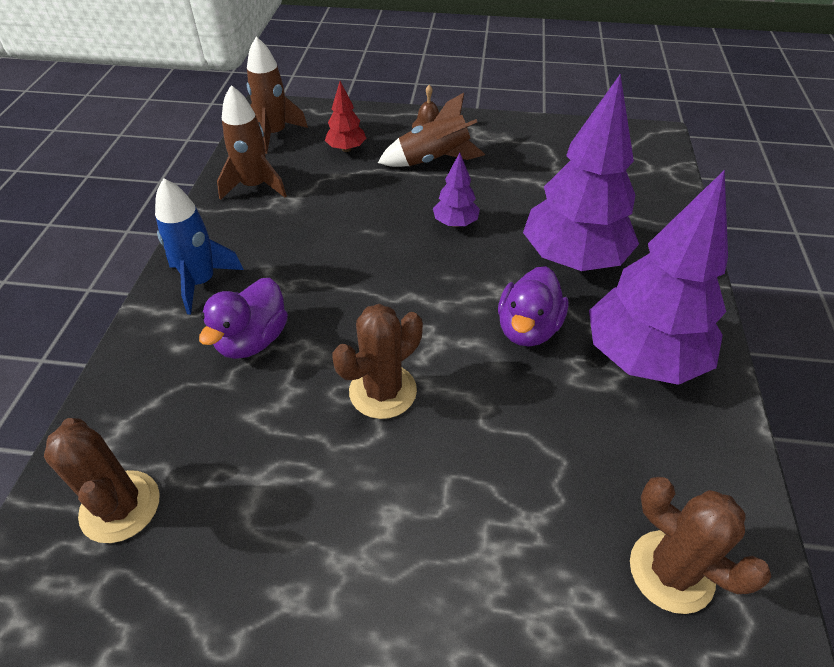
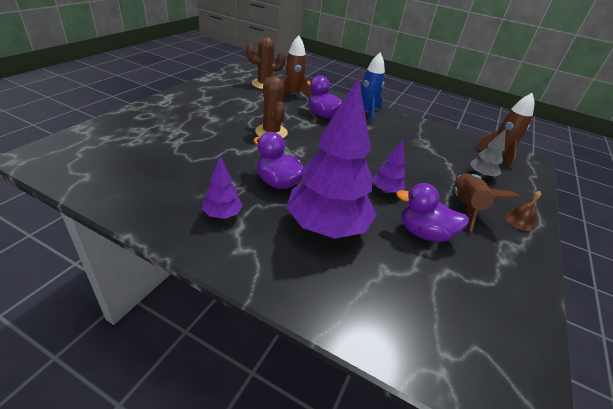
camera: 105 degrees right, 10 degrees down
(254, 186) = (440, 138): brown rocket -> brown rocket (293, 95)
(346, 149) = (481, 175): red tree -> grey tree
(513, 187) = (424, 233): none -> purple duck
(642, 357) = (222, 214): purple tree -> purple tree, size x0.45
(671, 571) = (114, 163): brown cactus -> none

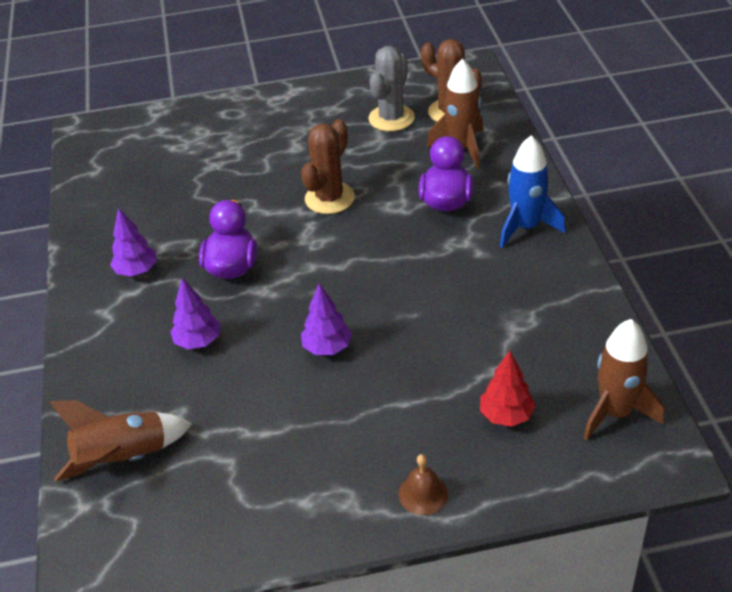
camera: 60 degrees right, 5 degrees up
(242, 93) = (391, 118): none -> grey cactus
(326, 227) = (198, 341): purple tree -> purple tree, size x0.45
(424, 233) = (277, 415): purple duck -> none
(465, 206) = (387, 429): brown rocket -> brown rocket (124, 458)
(481, 175) = (506, 416): grey tree -> red tree

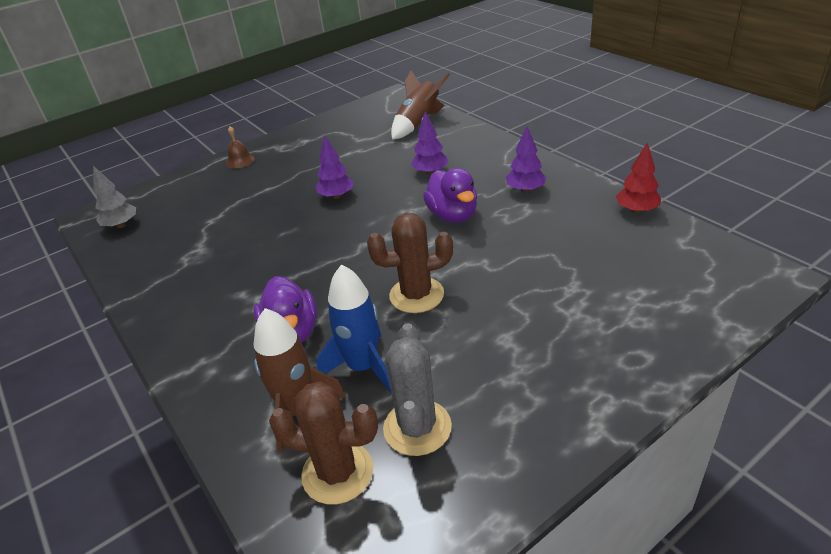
camera: 155 degrees right, 5 degrees down
(329, 198) = (416, 295): brown cactus -> brown cactus turned 75 degrees clockwise
(506, 416) = (197, 203): red tree -> red tree (636, 210)
(526, 227) = (199, 332): blue rocket -> blue rocket (363, 367)
(615, 413) = (121, 225): brown rocket -> grey tree

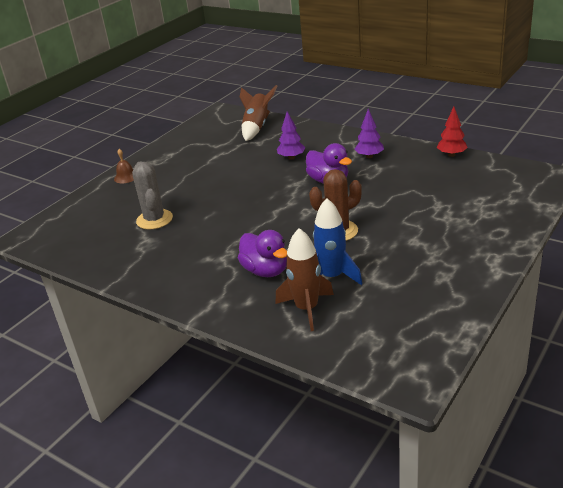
camera: 20 degrees left, 5 degrees down
(121, 225) = (61, 239): grey tree -> none
(336, 196) = (230, 186): purple tree -> none
(337, 472) = (358, 330): brown cactus -> none
(417, 427) = (391, 297): grey cactus -> grey cactus (154, 219)

